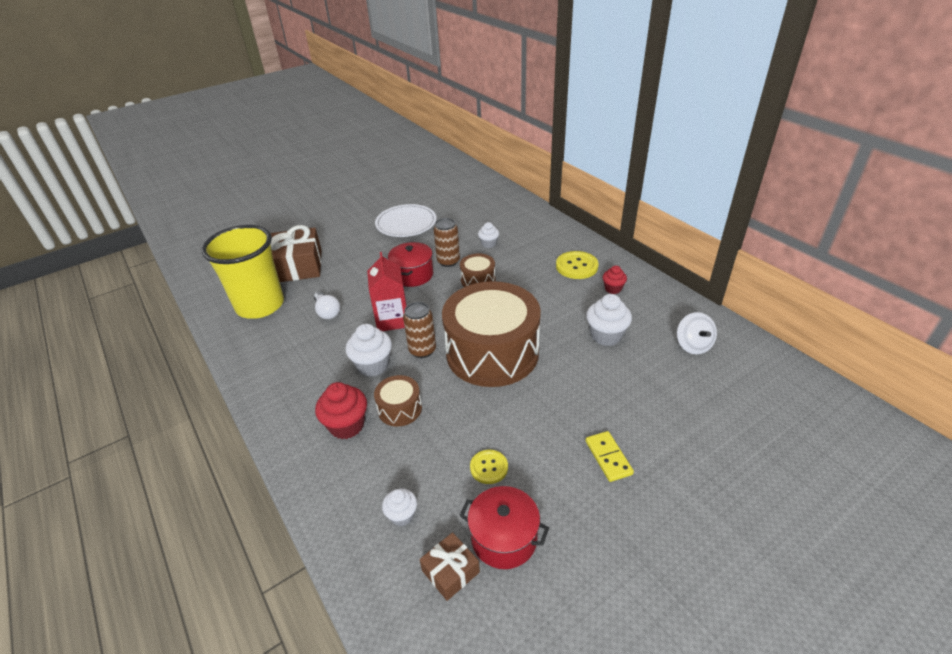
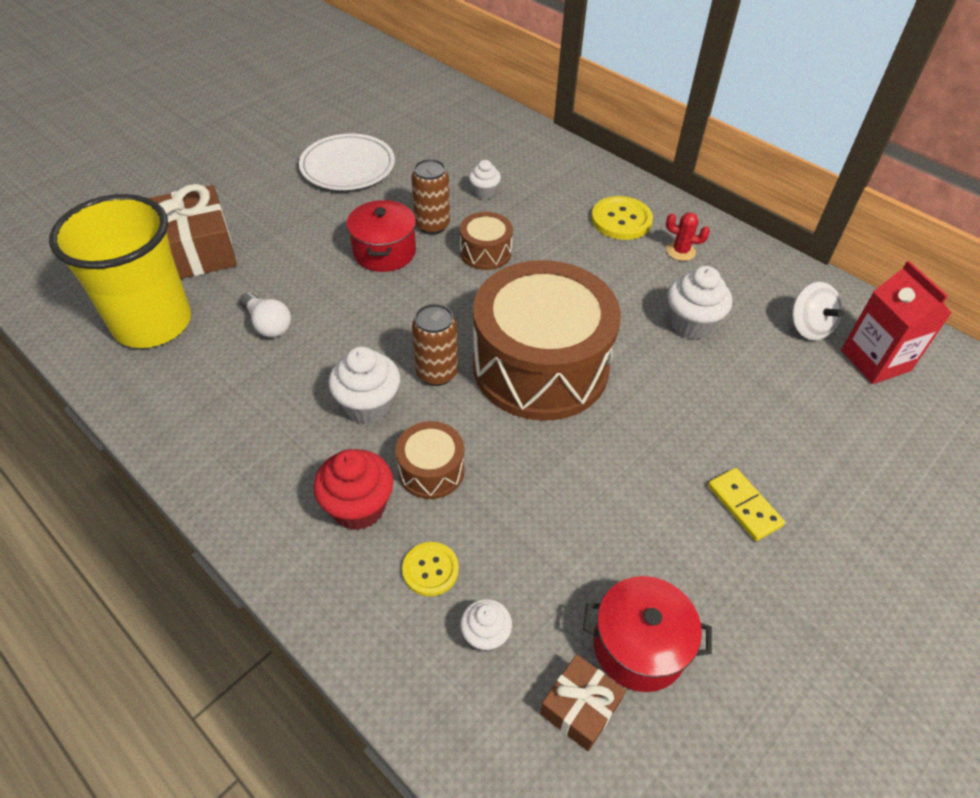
camera: 15 degrees left, 10 degrees up
(392, 319) = (375, 328): red carton -> red carton (875, 360)
(489, 467) = (587, 543): yellow button -> yellow button (430, 570)
(613, 289) = (680, 251): red cupcake -> red cactus

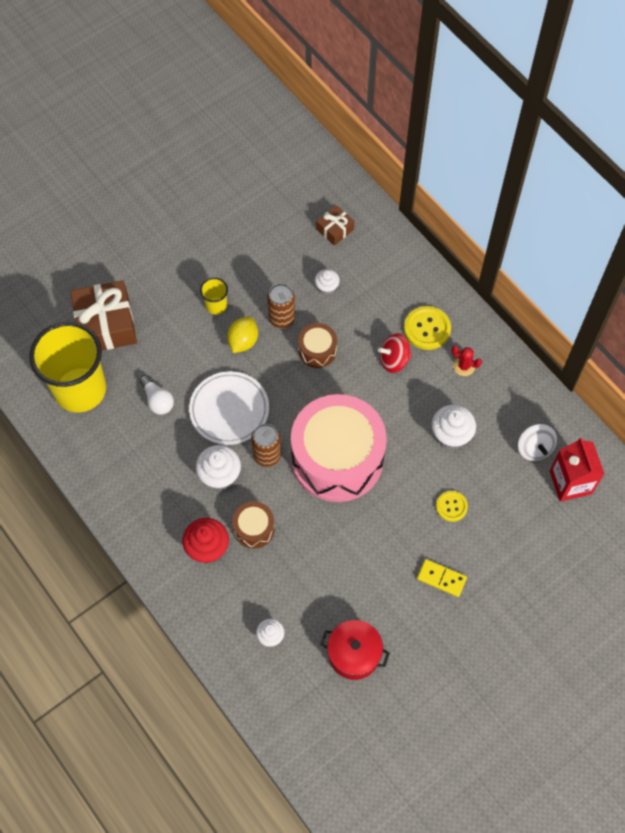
camera: 10 degrees right, 15 degrees up
(344, 220) = (216, 306): none -> yellow cup
(348, 167) = (223, 246): white plate -> white plate (229, 410)
(384, 252) = (243, 341): red pot -> yellow lemon
(430, 570) = (245, 593): yellow button -> yellow button (451, 506)
(540, 366) = (337, 458): brown drum -> pink drum
(580, 707) = (314, 682): brown gift -> brown gift (335, 229)
(589, 253) = (394, 360): none -> red spinning top
(744, 505) = (441, 578): yellow domino -> yellow domino turned 45 degrees counterclockwise

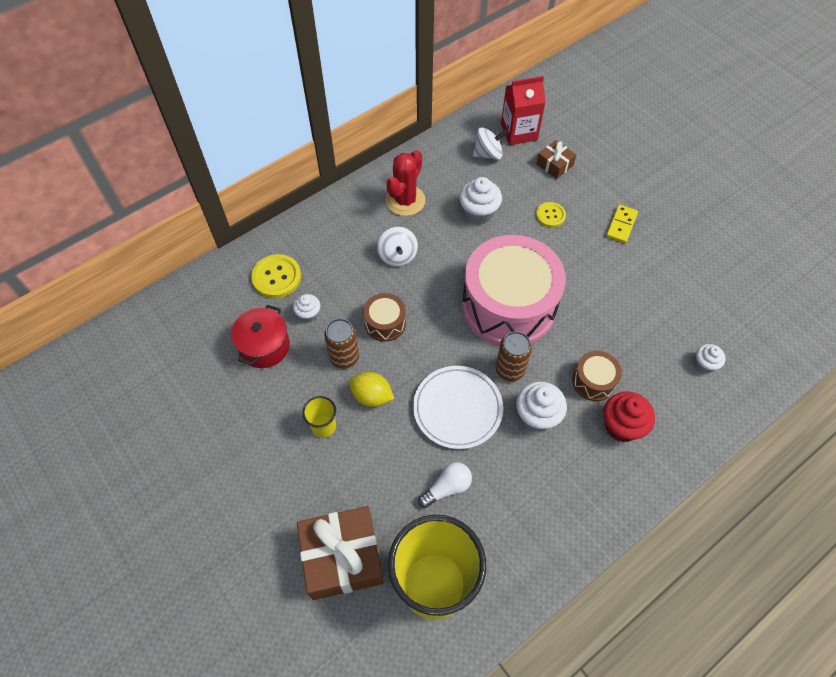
camera: 90 degrees left, 5 degrees down
(335, 229) = (235, 306): brown gift -> brown gift (554, 164)
(354, 654) = (706, 294): red pot -> red pot (264, 346)
(394, 360) = (397, 256): red spinning top -> white spinning top
(427, 329) = (363, 228): yellow button -> yellow button (276, 277)
(464, 366) = (405, 200): red cactus -> red cactus, size x1.86

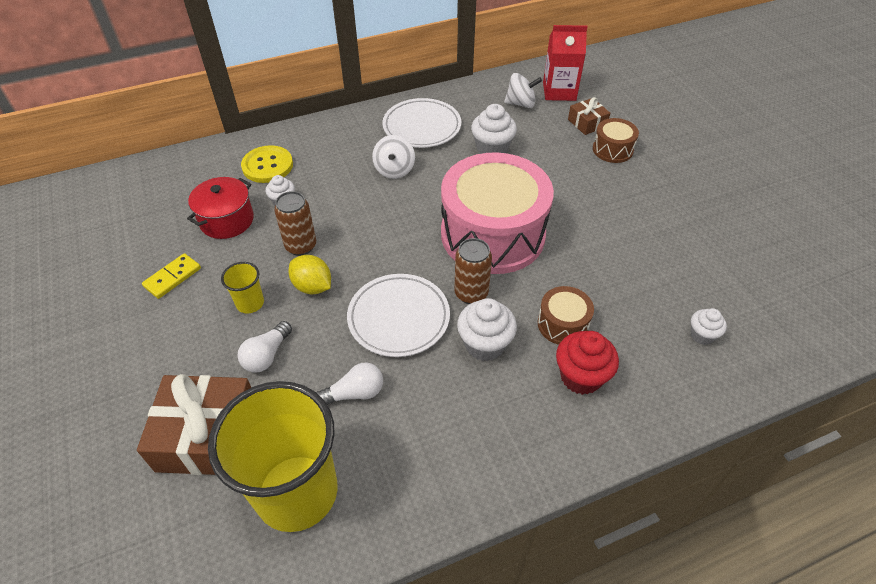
camera: 15 degrees right, 10 degrees down
(360, 472) = (267, 355): none -> white light bulb
(385, 323) = (356, 224): brown drum -> brown drum (612, 149)
(405, 200) = (422, 127): red cactus -> white plate
(550, 215) = (567, 164): yellow button -> none
(621, 225) = (642, 186): yellow domino -> yellow domino (172, 277)

